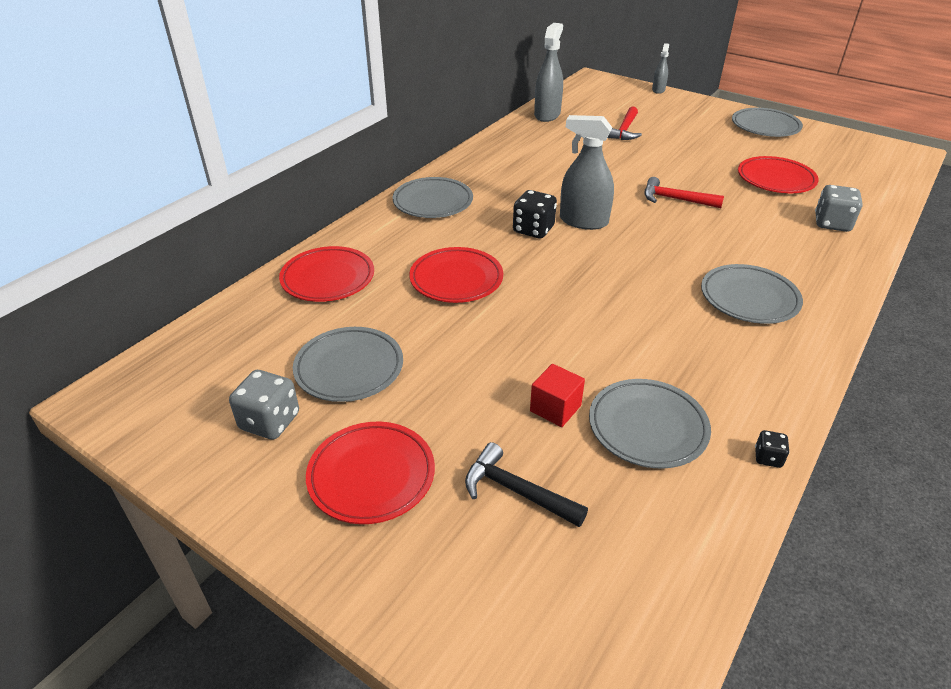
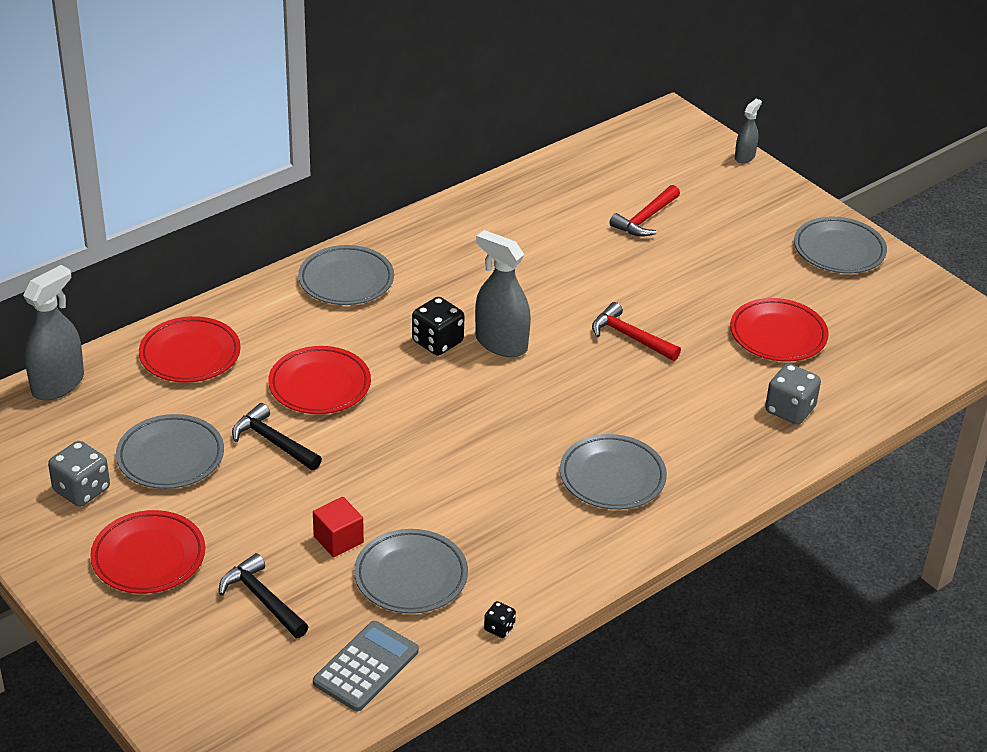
camera: 15 degrees right, 0 degrees up
(441, 334) = (273, 442): none -> black hammer
(547, 114) = (563, 172): grey spray bottle -> grey spray bottle (58, 384)
(671, 539) = (366, 667): none -> grey calculator

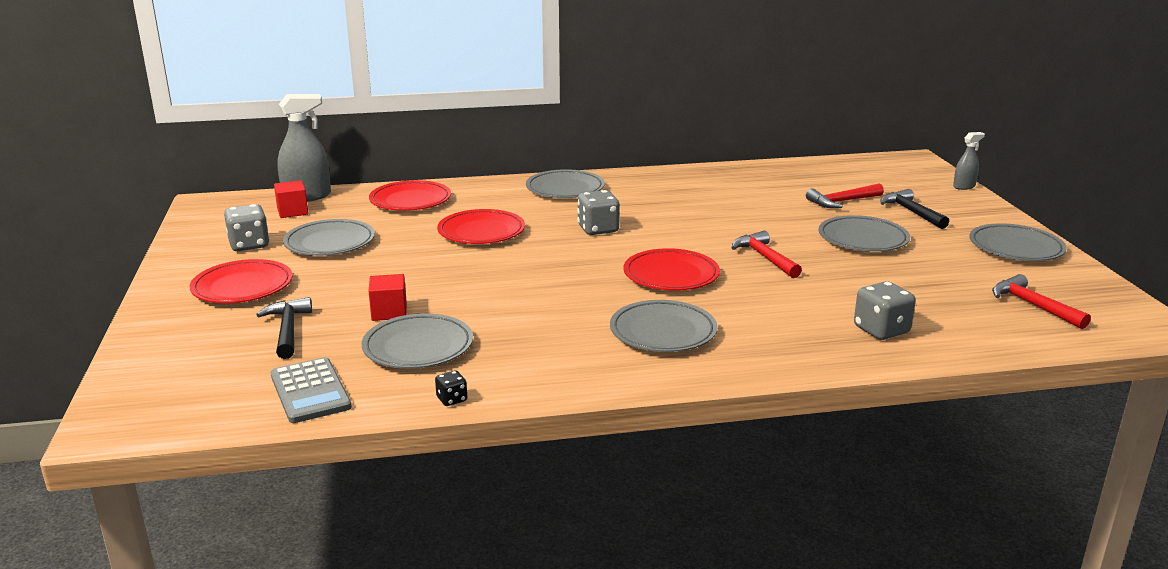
camera: 30 degrees right, 15 degrees down
(70, 417) = (292, 211): none -> red cube
(273, 442) = (410, 252): black hammer -> black hammer (911, 212)
(366, 667) = (310, 391): grey calculator -> grey calculator turned 90 degrees clockwise
(437, 342) = (598, 229): black dice -> grey dice
(501, 343) = (649, 240): grey spray bottle -> none
(700, 278) = (863, 239): none -> grey plate
(778, 335) = (910, 283): red plate -> red plate (671, 275)
(891, 333) = (1033, 305): none -> red hammer

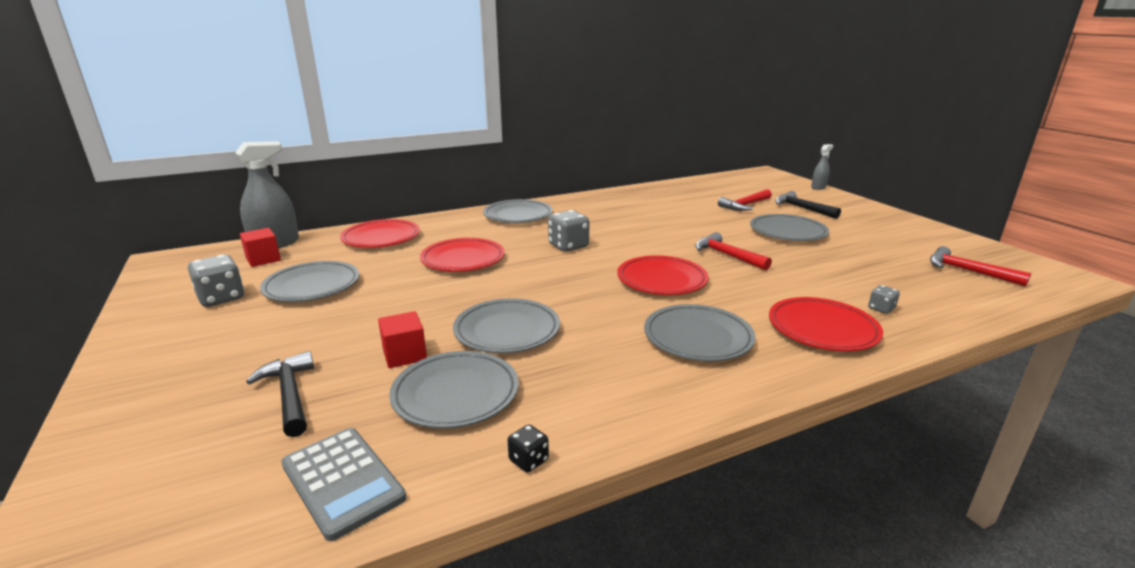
camera: 15 degrees left, 0 degrees up
(242, 287) = (221, 347): red plate -> red plate (822, 329)
(881, 330) = (881, 309): grey dice -> grey dice, size x0.52
(1015, 248) = (902, 227): grey plate -> grey plate (507, 331)

